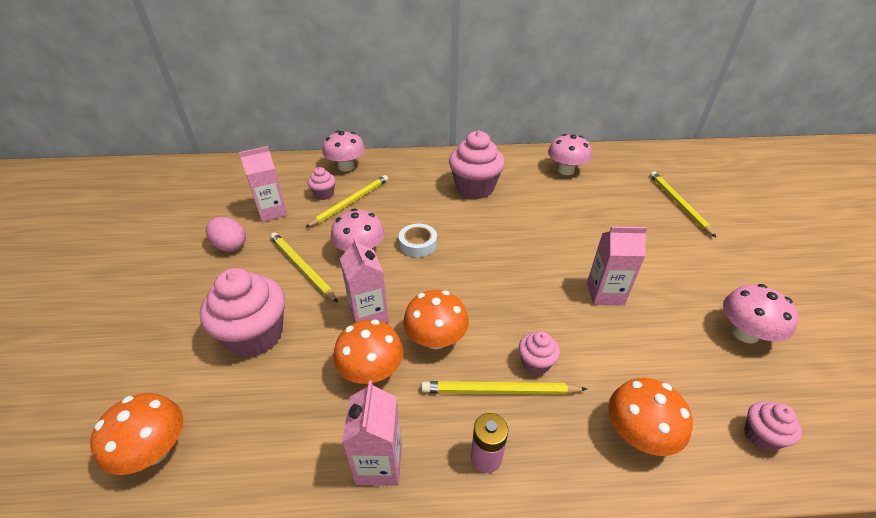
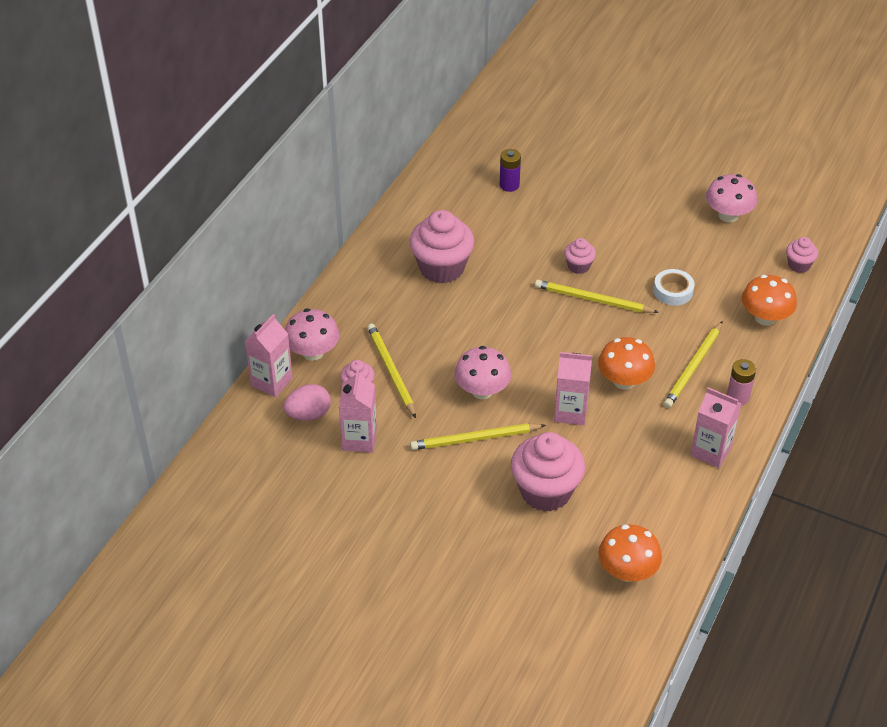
camera: 60 degrees left, 5 degrees up
(230, 246) = (398, 486): pink egg -> pink egg (308, 414)
(371, 371) = (631, 430): orange mushroom -> none
(418, 244) = (500, 346): white tape -> white tape (673, 291)
(535, 363) = (682, 336): pink cupcake -> pink cupcake (578, 266)
(566, 170) = (464, 188): pink mushroom -> none
(595, 188) = (509, 185): none -> purple battery
(605, 294) = (644, 261): pink carton -> pink carton (271, 382)
(678, 204) = (574, 149): yellow pencil -> yellow pencil (593, 300)

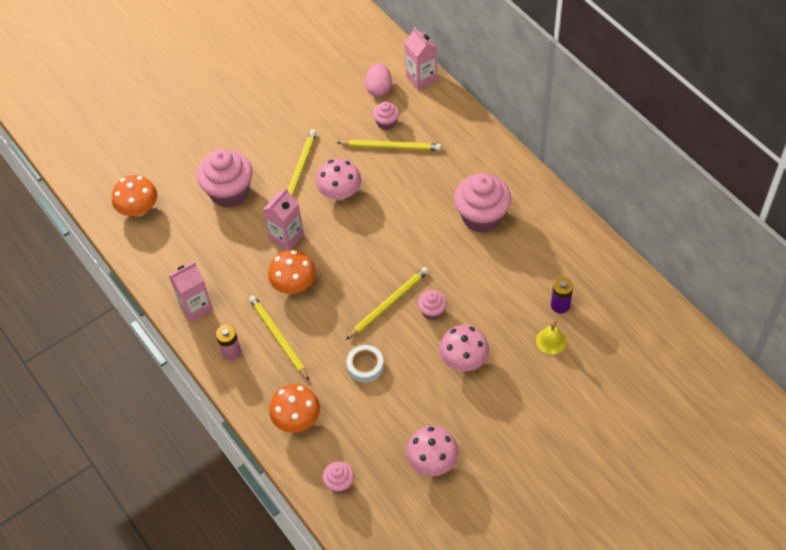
camera: 120 degrees right, 10 degrees up
(313, 352) = (436, 109): pink mushroom -> pink mushroom (464, 360)
(359, 439) = (340, 108): pink carton -> none
(552, 180) = (551, 341): none -> yellow bell

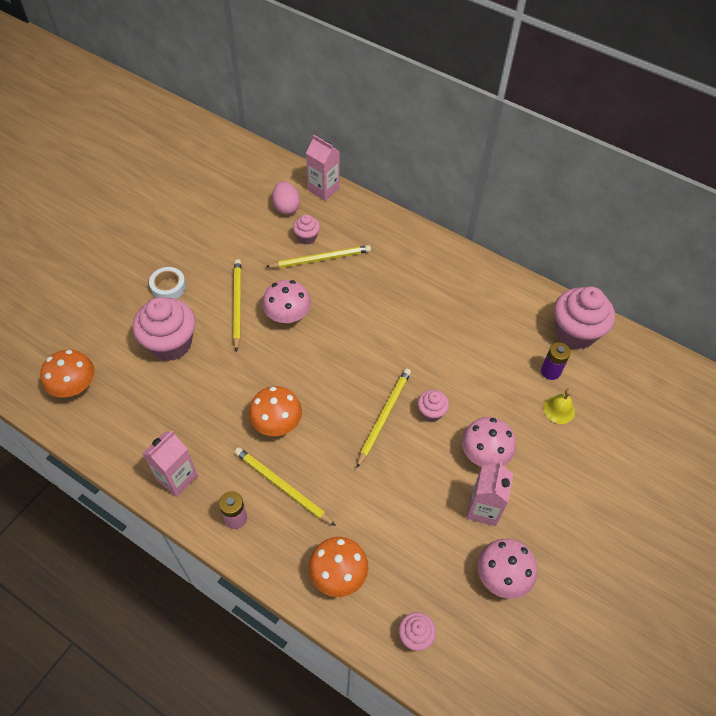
camera: 25 degrees left, 0 degrees up
(286, 237) = (250, 375): pink carton -> pink carton (483, 509)
(365, 366) = (387, 490): white tape -> white tape (168, 287)
(481, 217) = (437, 305): pink cupcake -> pink cupcake (575, 332)

